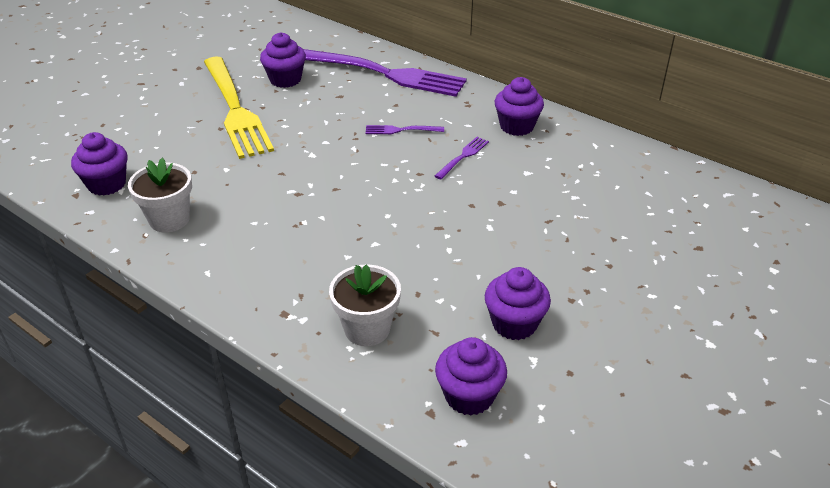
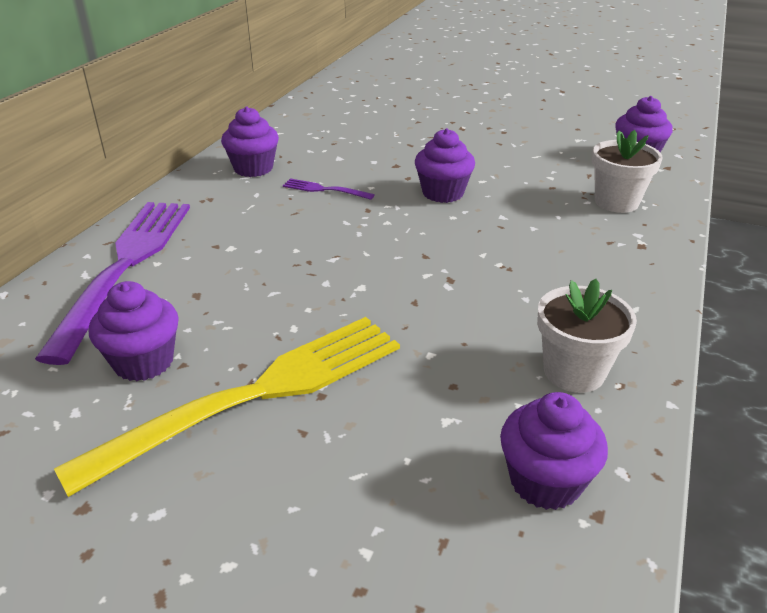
camera: 105 degrees left, 5 degrees down
(401, 130) = (280, 232): purple fork -> none
(514, 324) = (549, 148): purple cupcake -> purple cupcake (443, 193)

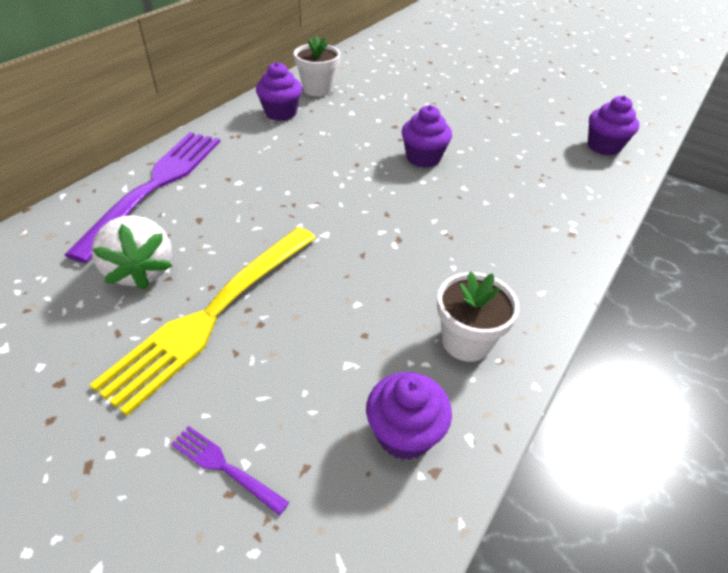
camera: 10 degrees right, 10 degrees up
(144, 362) = (141, 271): purple cupcake -> white strawberry
(256, 395) = (212, 314): yellow fork -> yellow fork turned 150 degrees clockwise
(324, 190) = (329, 141): purple fork -> purple fork (225, 467)
(616, 202) = (567, 188): white flower pot -> white flower pot (318, 89)

